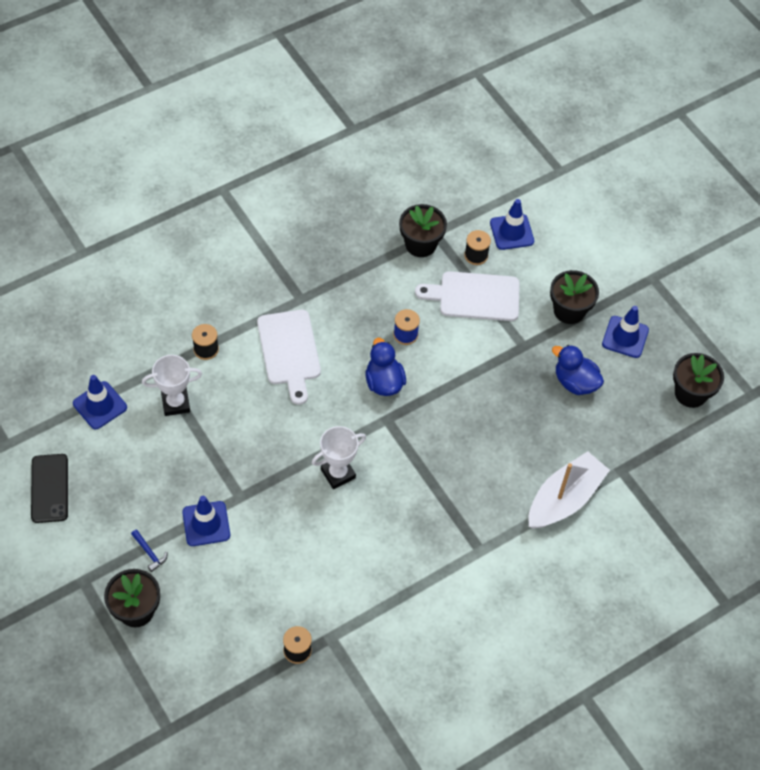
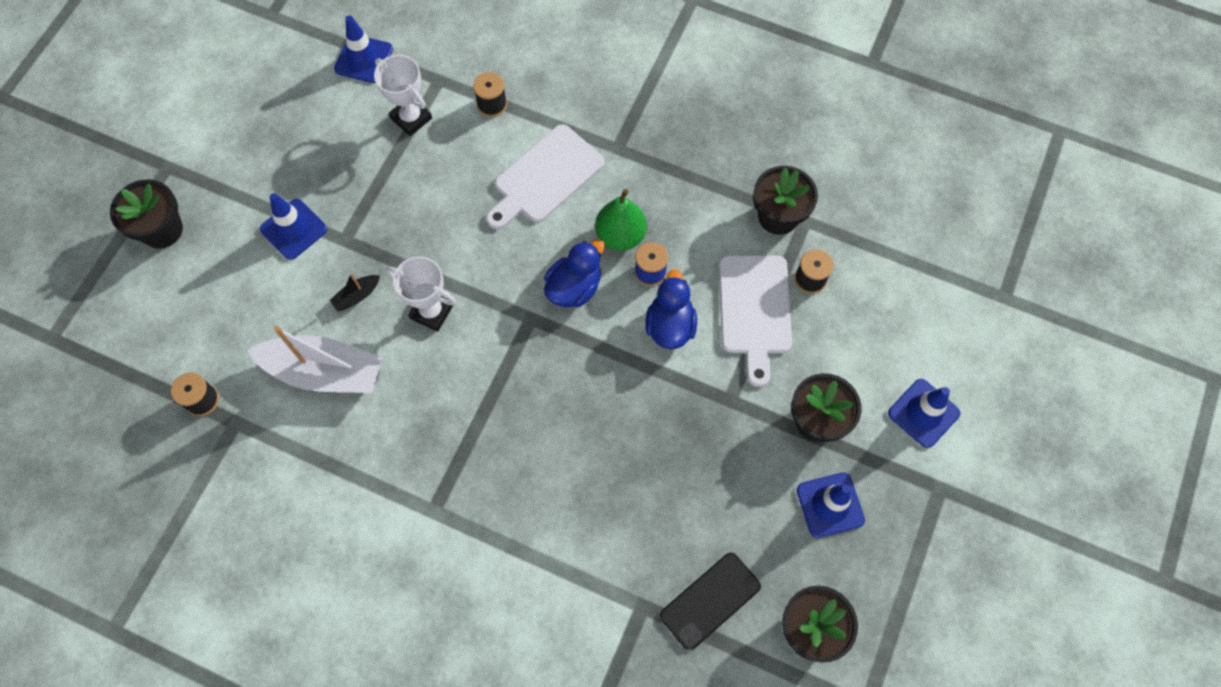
camera: 60 degrees right, 10 degrees up
(49, 488) = (247, 77): black phone -> black phone (710, 601)
(149, 552) = (231, 201): blue hammer -> none
(290, 512) = (357, 296): none -> black boat
(367, 335) = (620, 236): none -> green pear
(474, 296) = (754, 310): white cutting board -> white cutting board turned 150 degrees counterclockwise
(511, 232) = (873, 296): blue traffic cone -> blue traffic cone (923, 413)
(564, 499) = (559, 563): white boat -> white boat (324, 372)
(575, 382) = (723, 484): blue duck -> blue duck (670, 325)

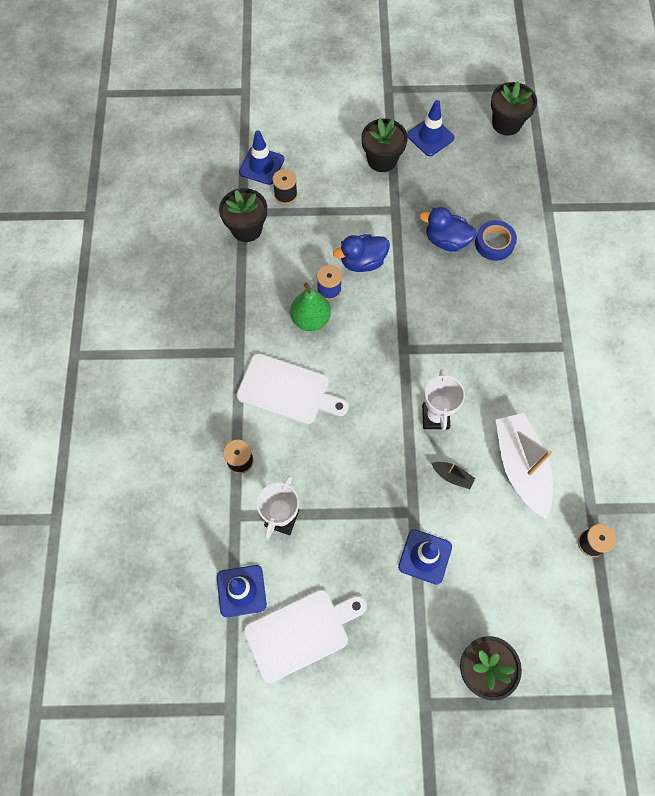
camera: 115 degrees left, 0 degrees up
(574, 287) = (366, 331): blue duck -> blue duck (446, 241)
(620, 500) = (494, 243): none -> blue tape
(710, 601) = (522, 175): black phone -> none
(754, 310) = (325, 218): white cutting board -> white cutting board (301, 633)
(923, 413) = (346, 109): blue traffic cone -> blue traffic cone (261, 166)

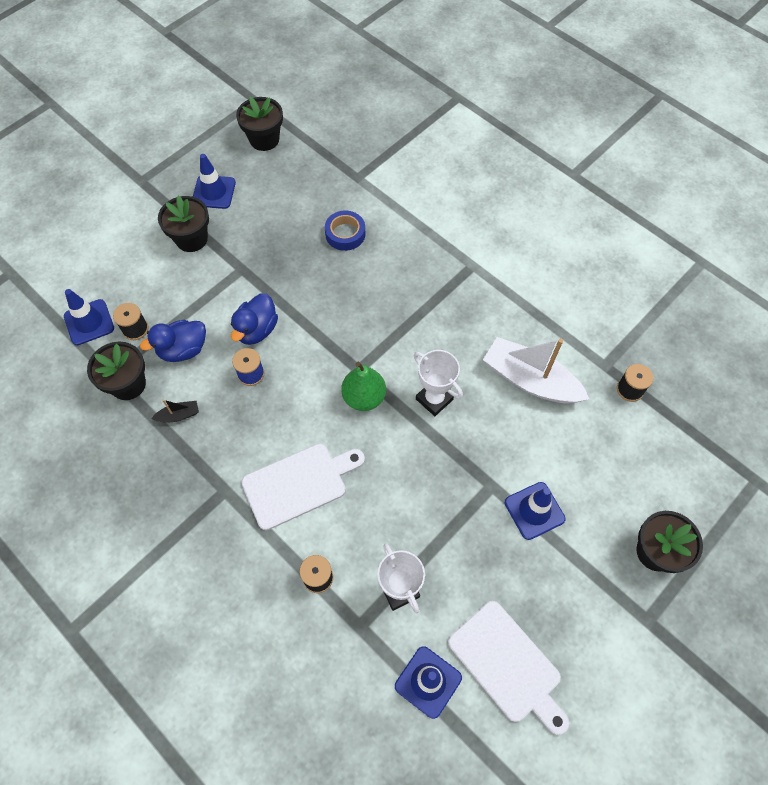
camera: 45 degrees left, 5 degrees down
(301, 633) = (507, 665): white cutting board -> white cutting board turned 120 degrees clockwise
(310, 319) = (260, 410): green pear -> green pear (364, 397)
(446, 241) = (307, 260): blue duck -> blue duck (183, 350)
(452, 476) = (491, 432): black boat -> black boat (178, 415)

